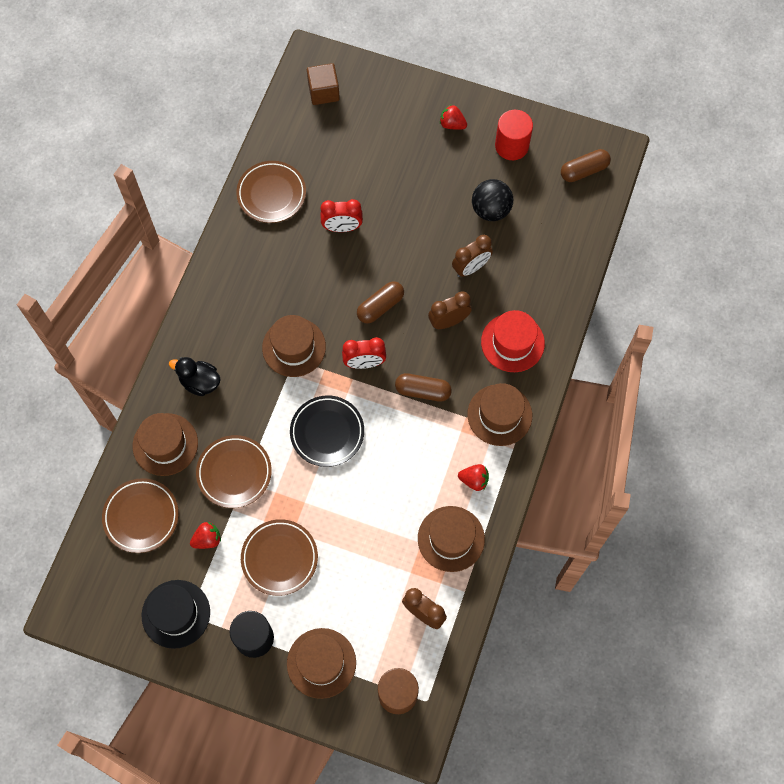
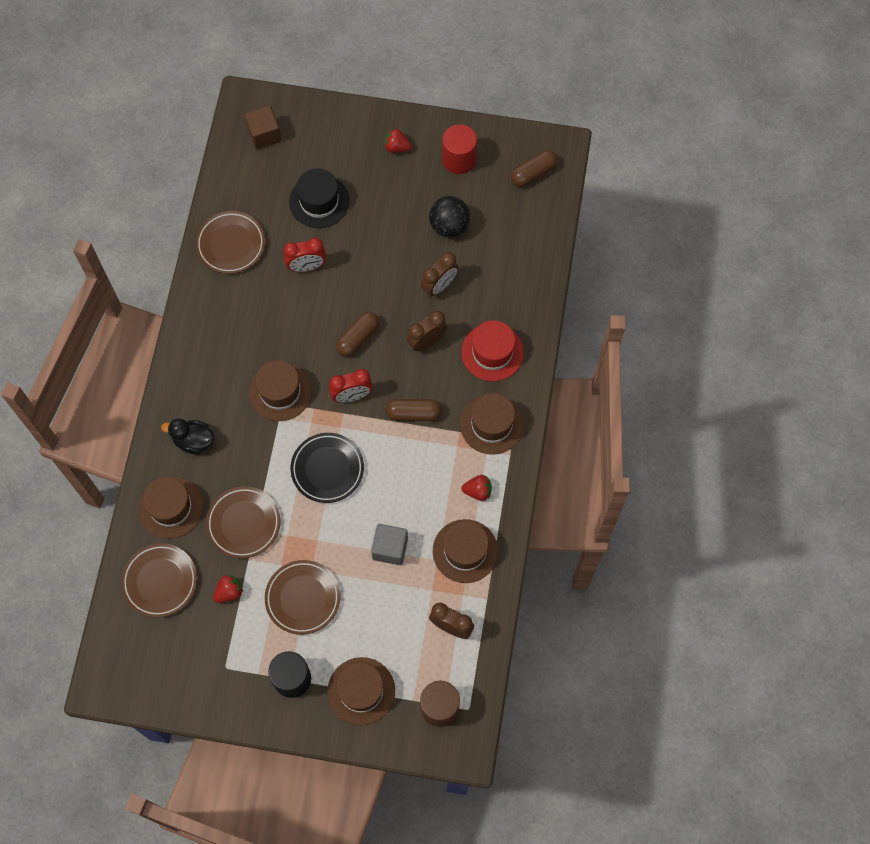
camera: 10 degrees left, 0 degrees up
(176, 614) = (211, 669): black hat -> black hat (319, 201)
(375, 523) = (390, 548): none -> grey cube

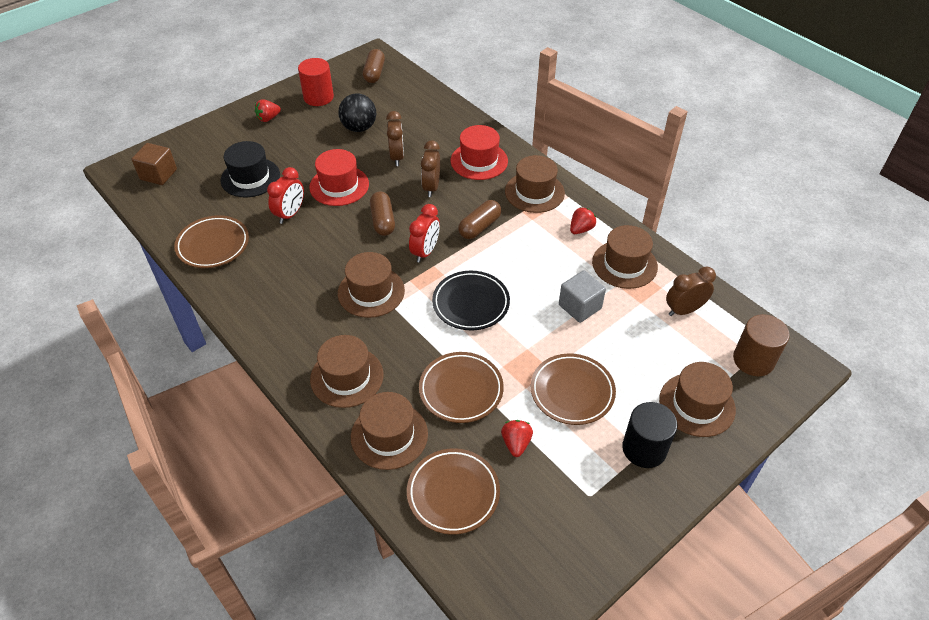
camera: 50 degrees left, 20 degrees down
(193, 441) = (347, 377): black duck -> brown hat
(367, 273) = (339, 186): none -> red hat

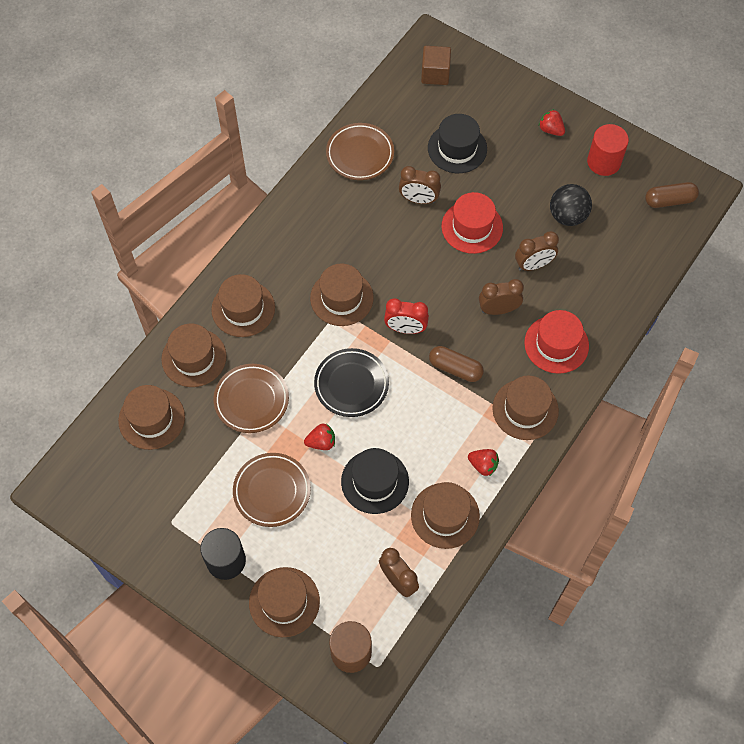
camera: 75 degrees right, 15 degrees up
(290, 214) = (418, 199): red clock -> brown clock
(383, 221) = (435, 280): brown capsule -> none
(453, 493) = (151, 419): brown plate -> brown hat
(516, 443) = (208, 455): red strawberry -> red strawberry (321, 442)
(580, 307) = (375, 481): grey cube -> black hat

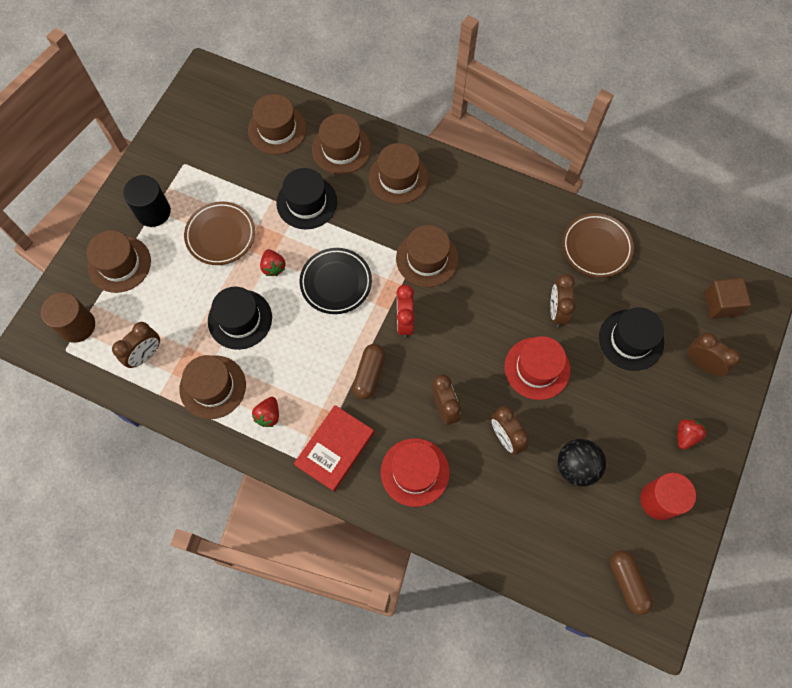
camera: 80 degrees right, 5 degrees up
(251, 400) = (306, 202): brown plate -> black hat
(488, 102) = (702, 363): none -> brown clock
(525, 409) = (335, 449): brown hat -> red book

